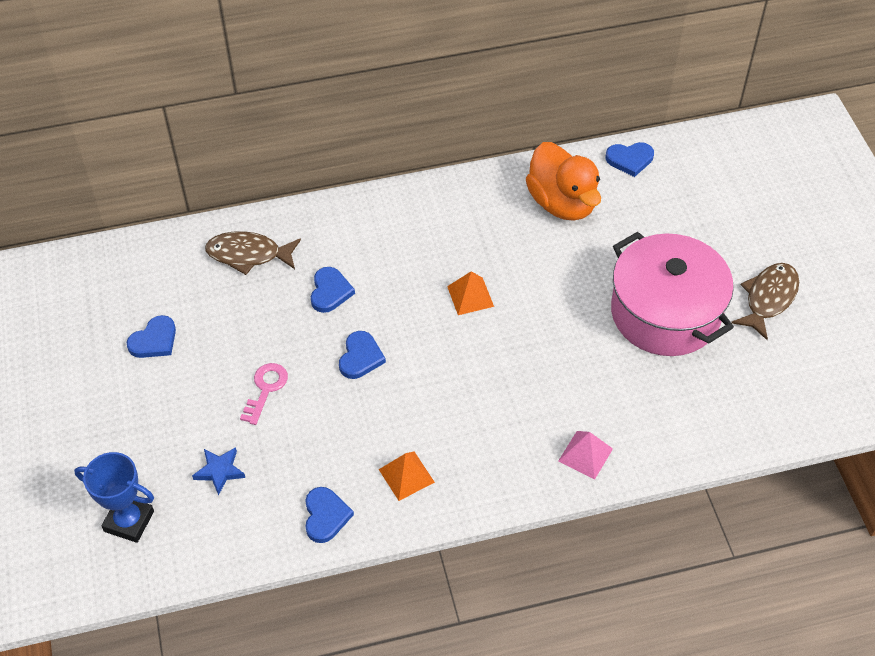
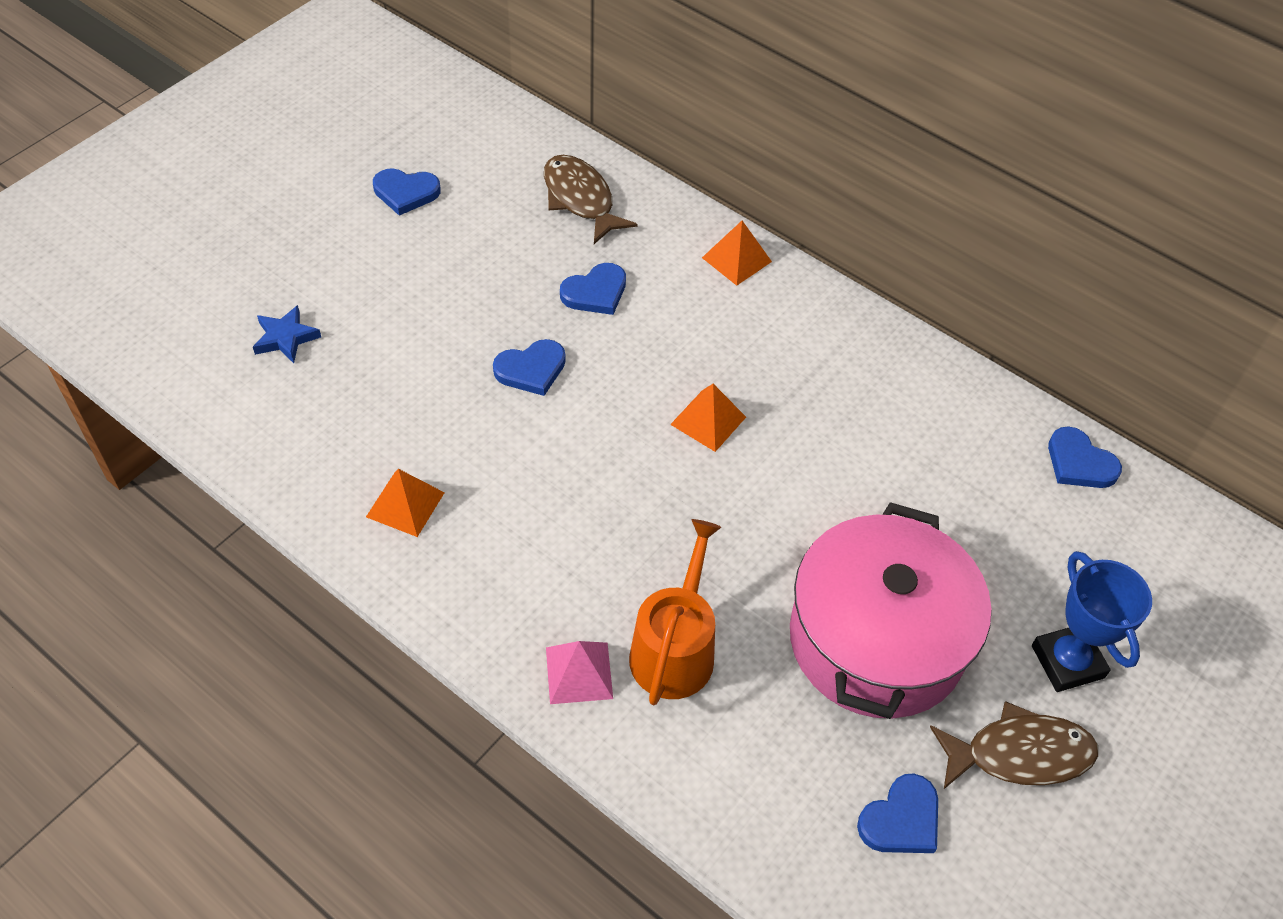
camera: 50 degrees right, 0 degrees up
(129, 521) = (171, 303): blue trophy -> blue trophy (1067, 662)
(265, 389) = (420, 314): pink key -> none
(325, 516) = (295, 461): blue heart -> blue heart (901, 819)
(367, 210) = (736, 259): none -> orange pyramid
(562, 203) = (936, 431): orange duck -> none
(604, 402) = (675, 648): none -> orange watering can

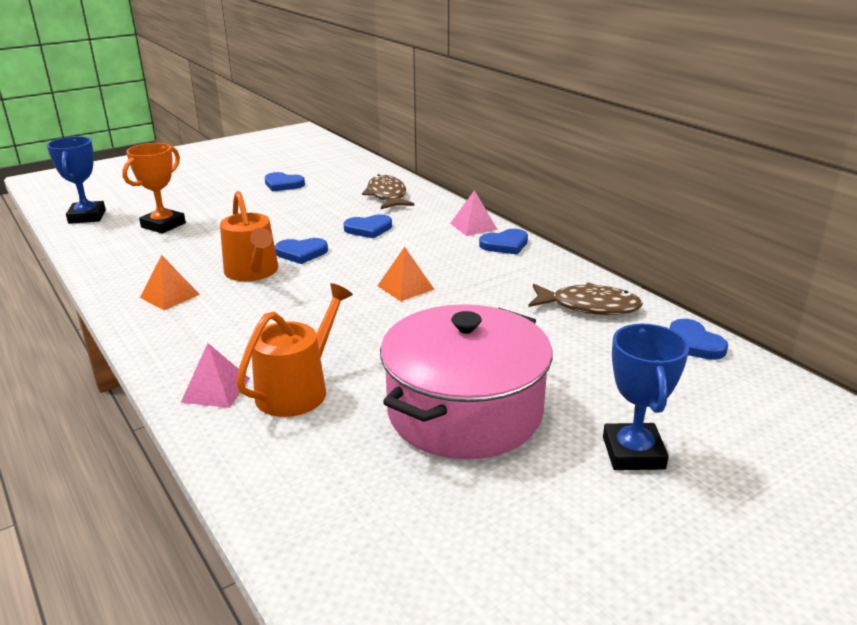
camera: 20 degrees right, 25 degrees down
(148, 337) = (87, 217): none -> blue trophy
(286, 338) = (163, 225): blue star -> orange trophy
(489, 428) = (253, 272): none -> orange watering can
(736, 259) = (473, 226): orange pyramid -> pink pyramid
(901, 819) = (419, 526): blue heart -> blue heart (505, 244)
(1019, 754) = (558, 504): brown fish -> brown fish (589, 306)

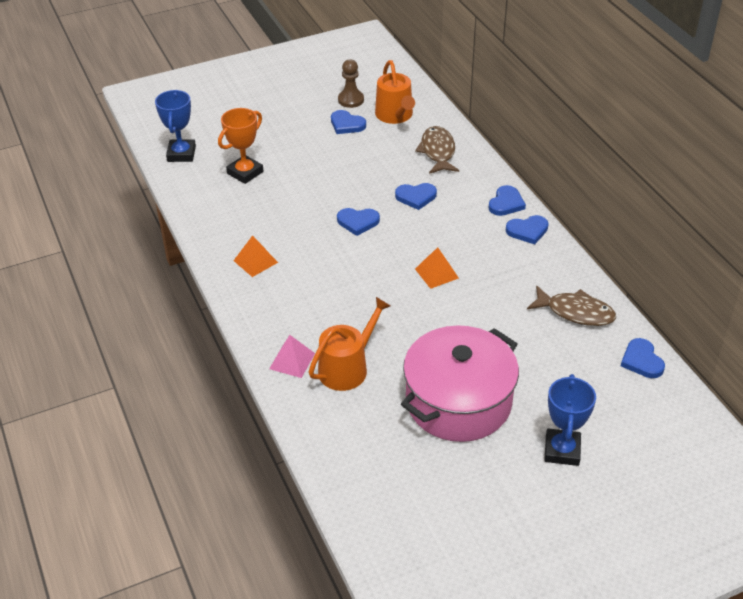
camera: 10 degrees right, 15 degrees up
(253, 272) = (319, 241): orange watering can -> orange watering can (395, 115)
(286, 168) = (351, 100): none -> brown pawn
(473, 226) = (506, 203): pink pyramid -> blue heart

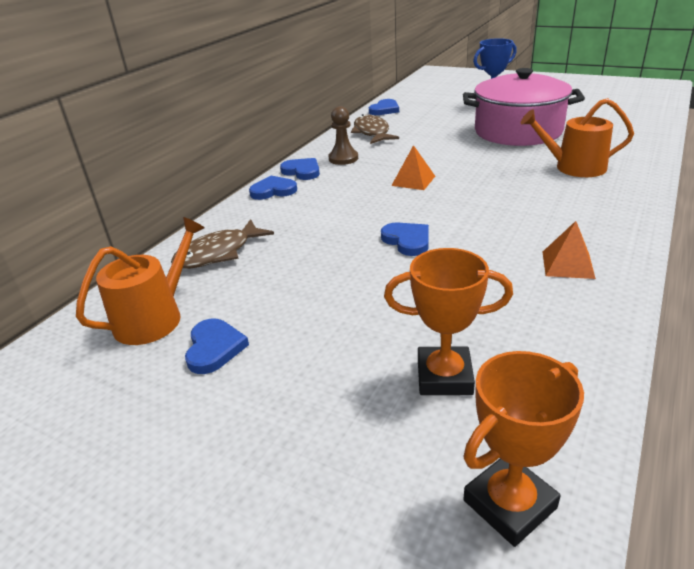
camera: 125 degrees left, 10 degrees down
(181, 154) = (509, 504): blue trophy -> orange trophy
(292, 361) = (619, 187): pink pyramid -> none
(351, 100) = (134, 382): brown pawn -> brown pawn (343, 158)
(416, 197) = (320, 230): blue heart -> none

